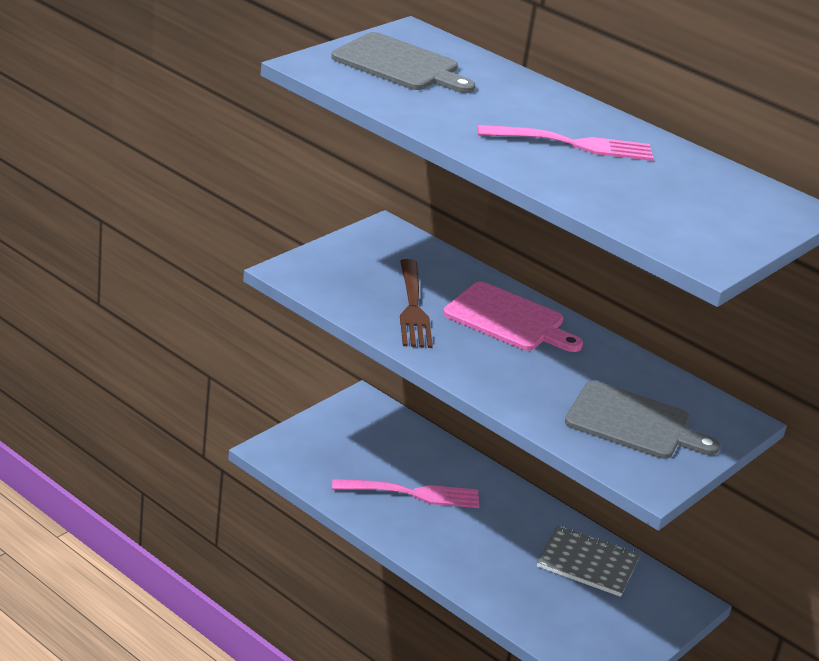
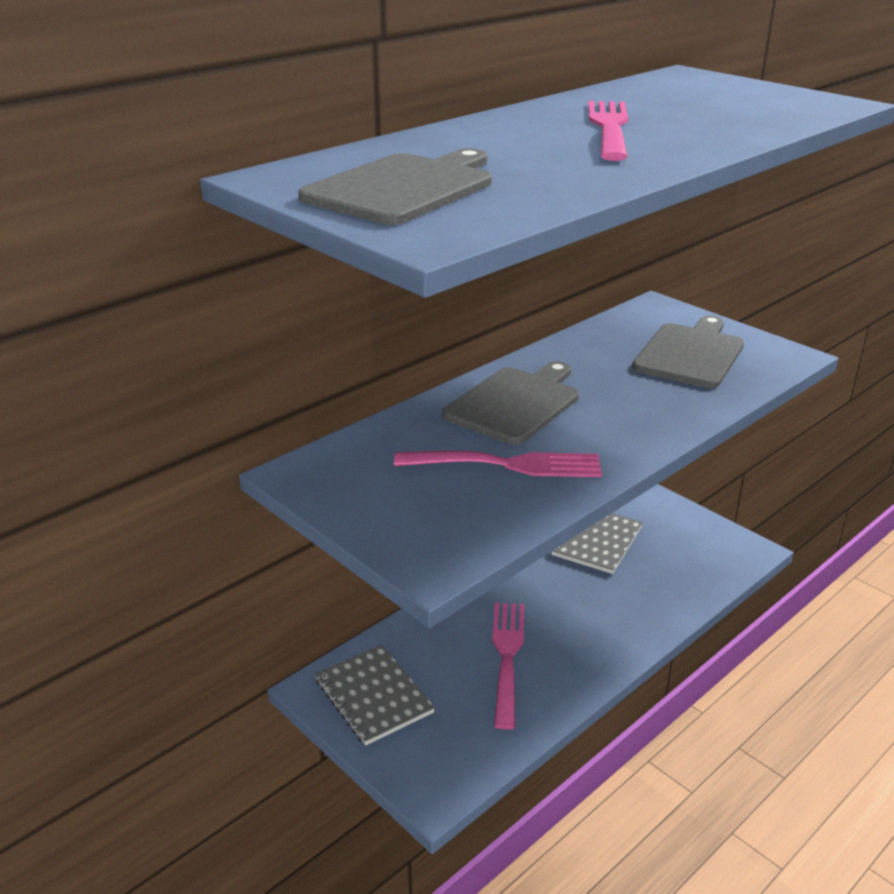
camera: 80 degrees left, 0 degrees up
(360, 426) = (374, 696): none -> grey notebook
(413, 308) = (507, 465): brown fork -> pink fork
(508, 319) = (515, 403): pink cutting board -> grey cutting board

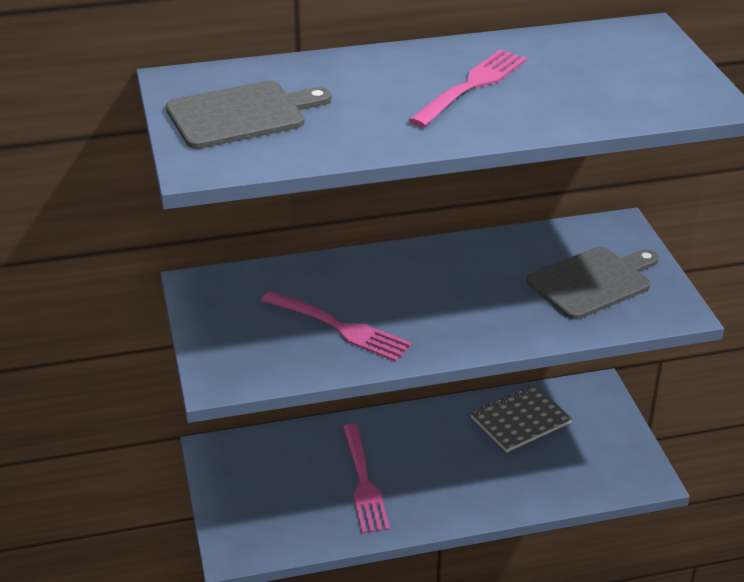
camera: 30 degrees right, 5 degrees up
(374, 696) = (245, 471): grey notebook -> none
(507, 656) = (363, 483): pink fork -> pink fork turned 135 degrees clockwise
(515, 403) = (399, 280): grey cutting board -> none

